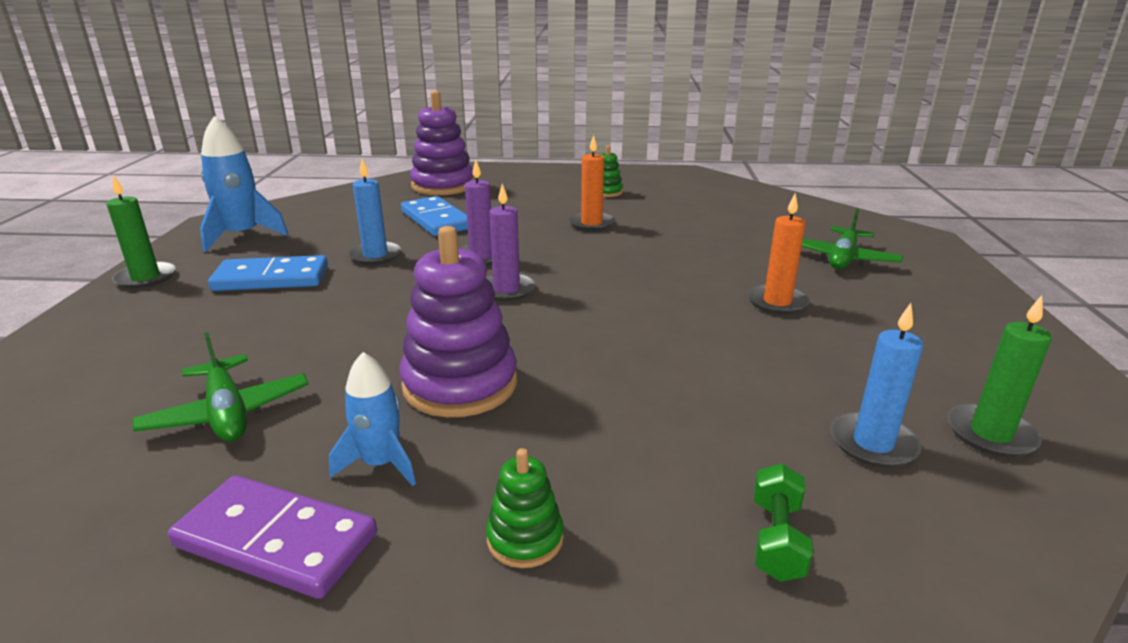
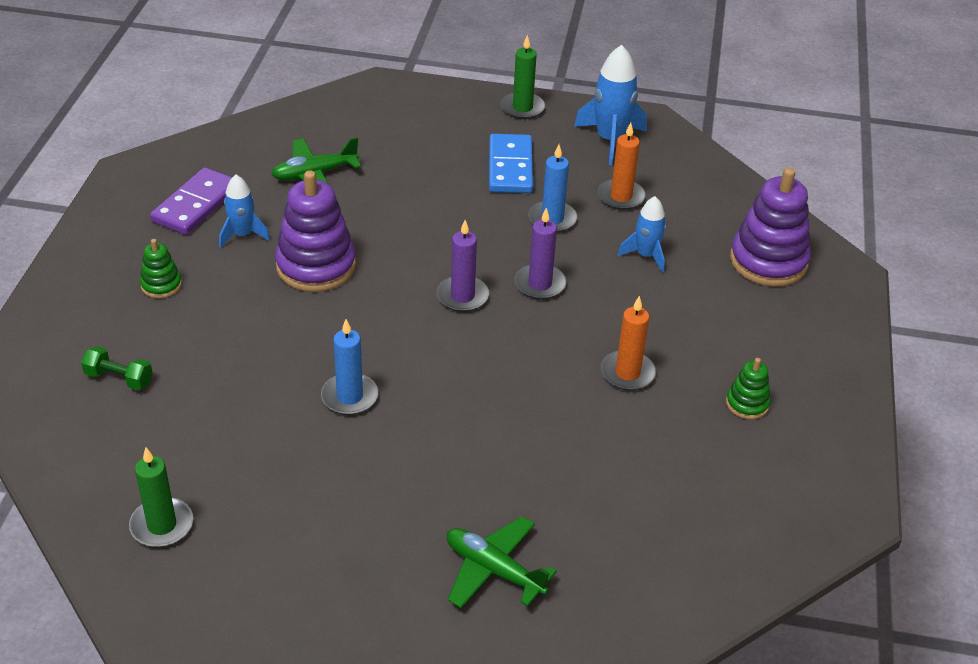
camera: 95 degrees right, 15 degrees up
(436, 220) = (646, 256): blue domino -> blue rocket
(777, 302) = (398, 473): orange candle -> orange candle (621, 197)
(873, 443) = (177, 454): blue candle -> blue candle (349, 397)

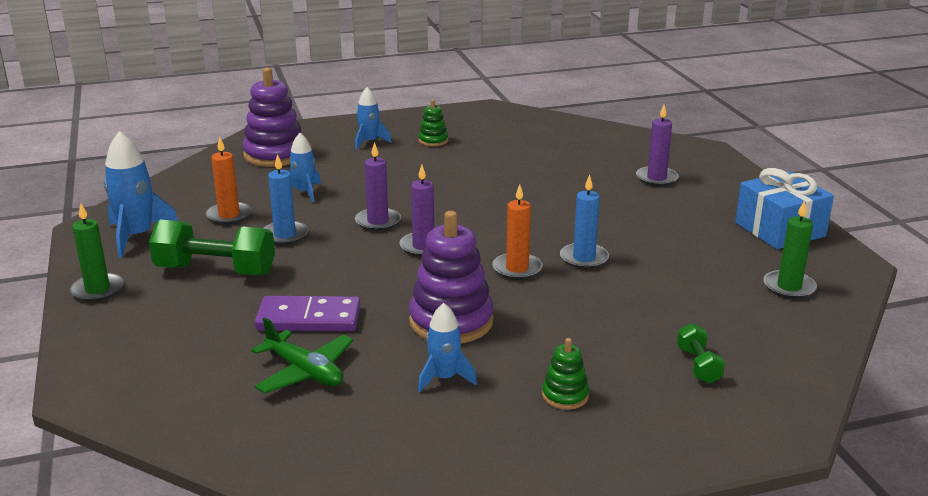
camera: 115 degrees left, 15 degrees down
(196, 205) = (422, 429): purple domino -> purple domino (309, 318)
(273, 608) = (780, 229): none -> blue gift
(494, 570) = (656, 178): green plane -> purple candle
(510, 167) = (215, 271): blue domino -> green dumbbell
(627, 373) = (444, 175): orange candle -> orange candle (517, 269)
(771, 345) = (369, 142): none -> blue rocket

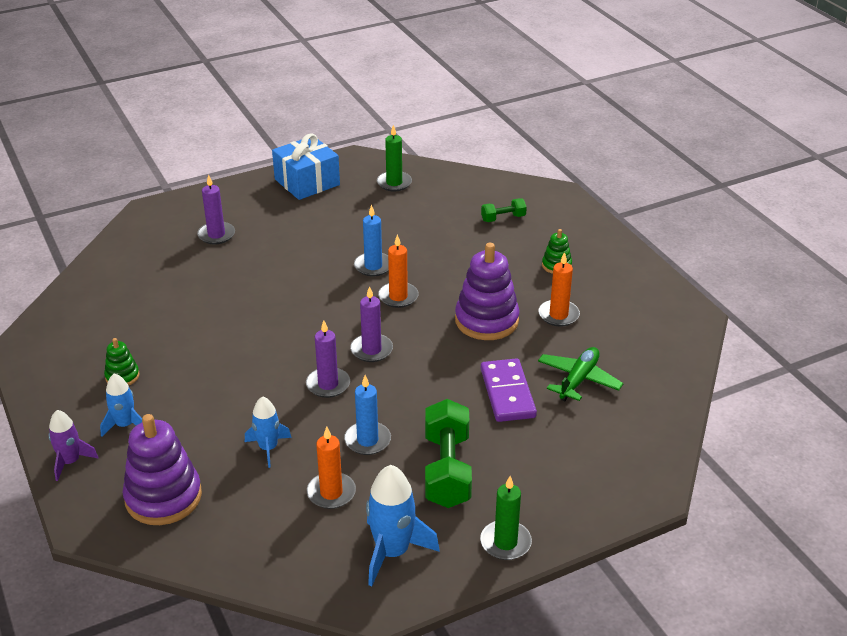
camera: 100 degrees left, 10 degrees up
(337, 126) = (70, 462): none -> purple rocket
(444, 378) = (558, 315): blue rocket -> orange candle

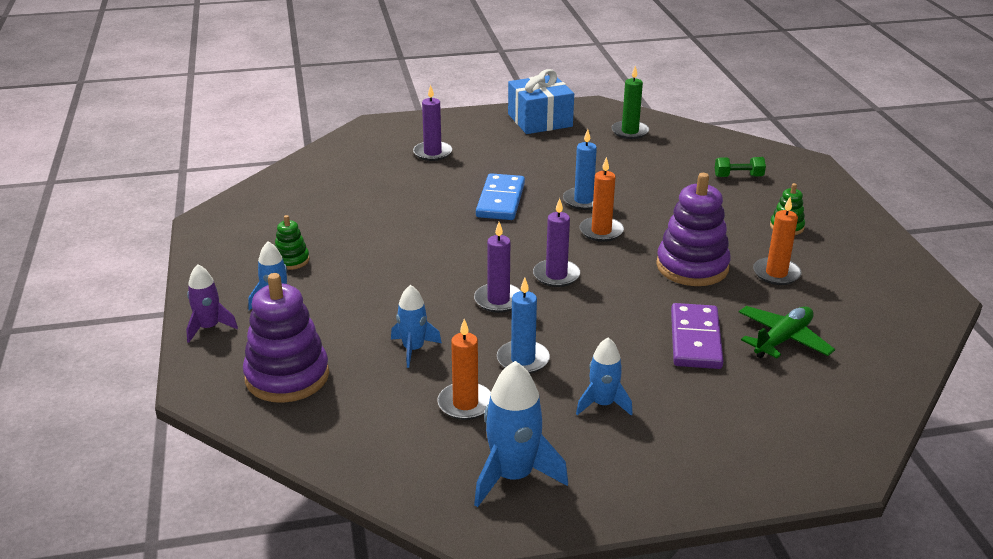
camera: 15 degrees right, 5 degrees down
(297, 278) = (500, 200): none -> blue domino
(447, 470) = (603, 404): green dumbbell -> blue rocket
(505, 542) = (648, 491): green candle -> none

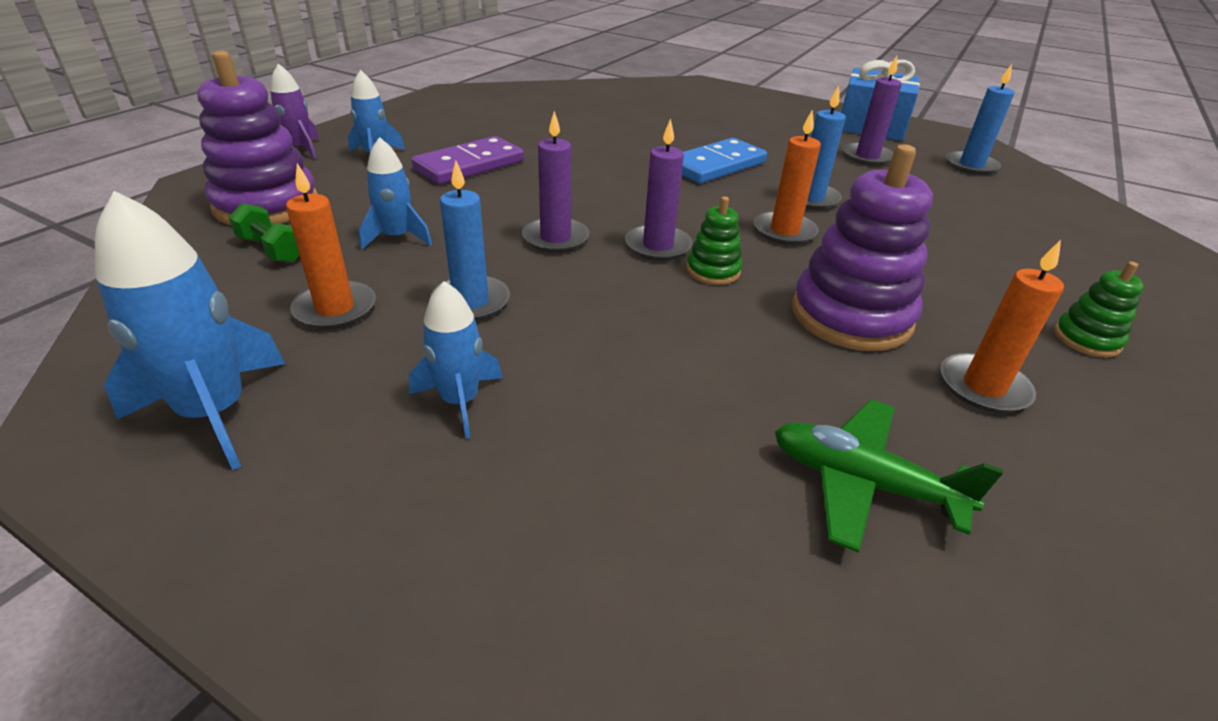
camera: 40 degrees right, 5 degrees up
(291, 260) = (450, 135): green stacking toy -> green stacking toy (713, 271)
(432, 153) = (714, 113): purple candle -> purple candle (867, 157)
(630, 132) = (971, 166): green candle -> blue candle
(695, 339) = (715, 400): purple domino -> purple domino (469, 165)
(738, 176) = (1076, 255): green dumbbell -> green dumbbell (272, 249)
(782, 340) = (862, 483): green plane -> green plane turned 150 degrees counterclockwise

